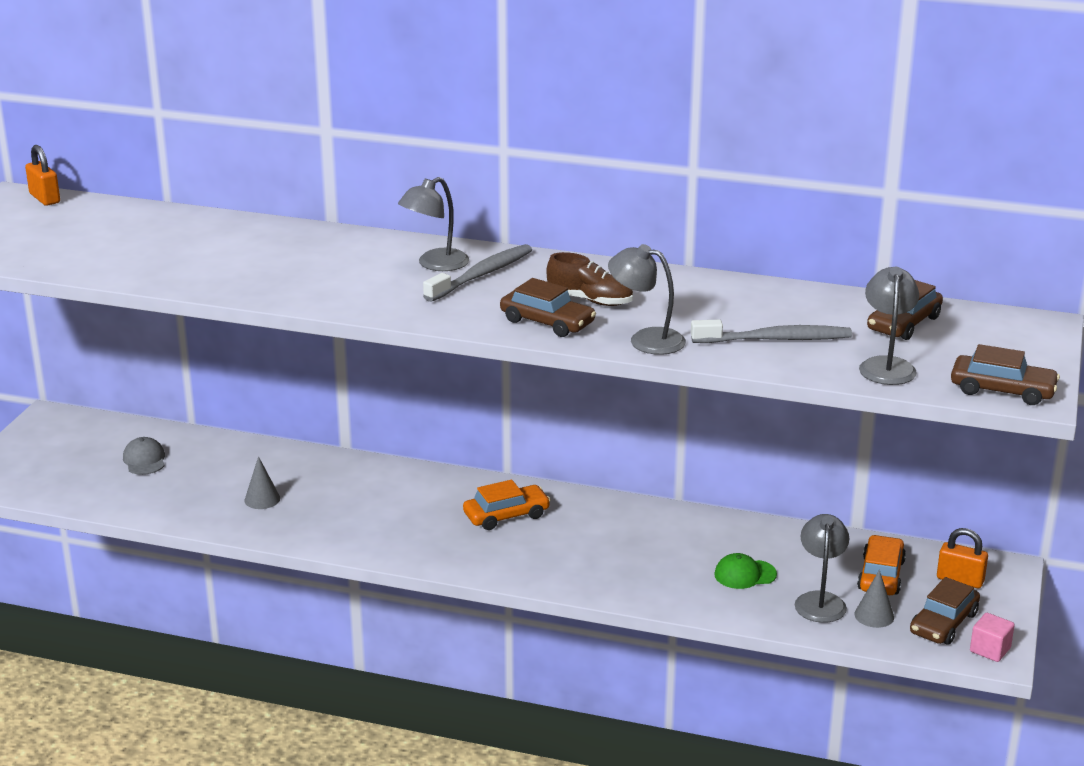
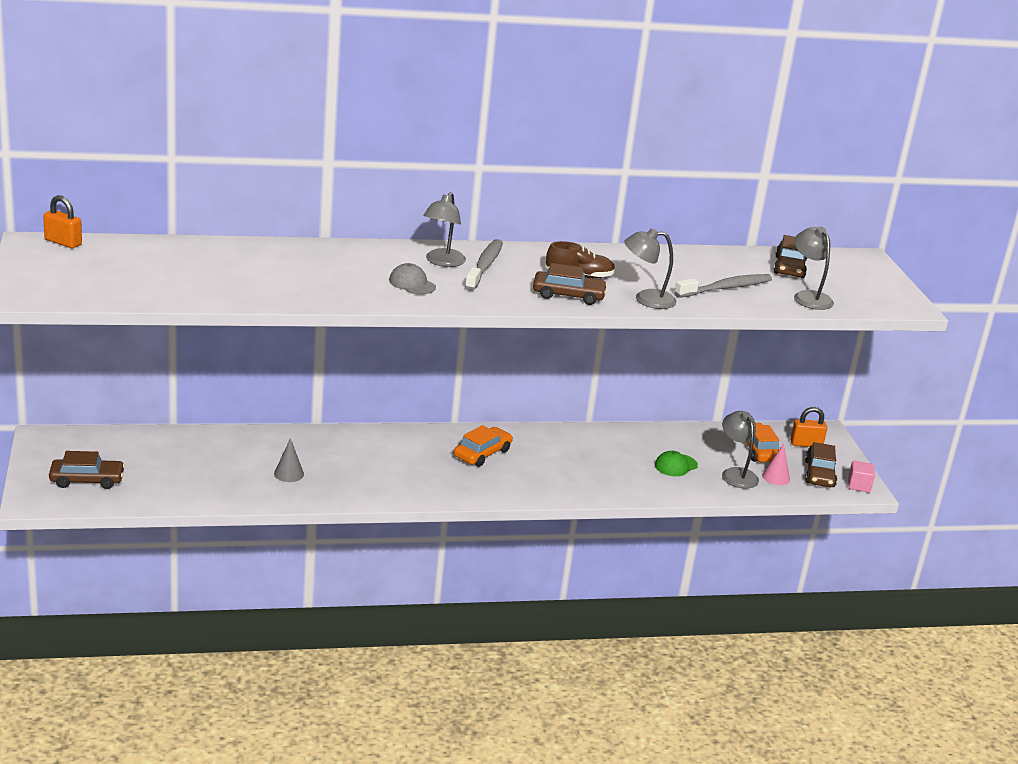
camera: 30 degrees left, 0 degrees up
(144, 460) = (162, 459): grey cap -> grey cap (412, 283)
(874, 615) = (776, 477): grey cone -> pink cone
(1002, 390) = (889, 304): brown car -> brown car (87, 480)

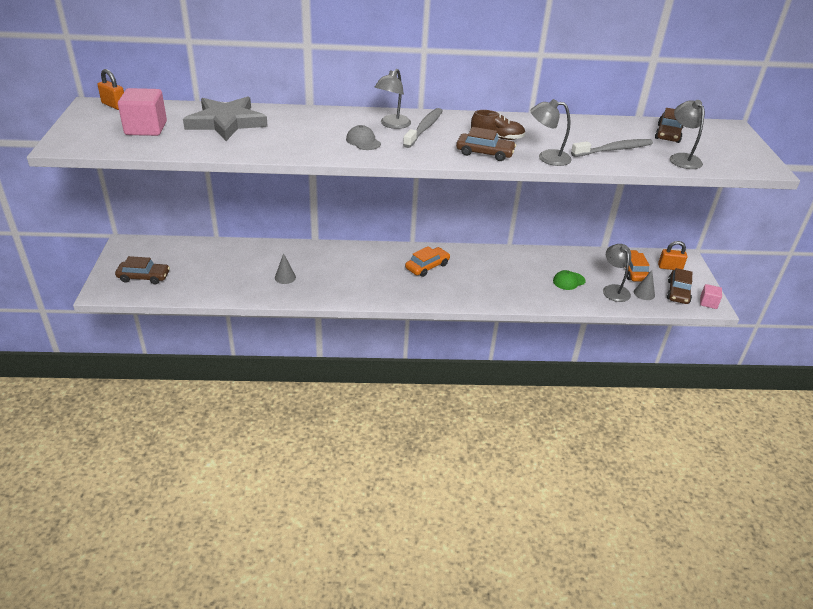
camera: 10 degrees right, 10 degrees up
(122, 272) = (146, 128): none -> pink cube
(225, 262) = (226, 122): none -> grey star
(776, 477) = (644, 293): pink cone -> grey cone

